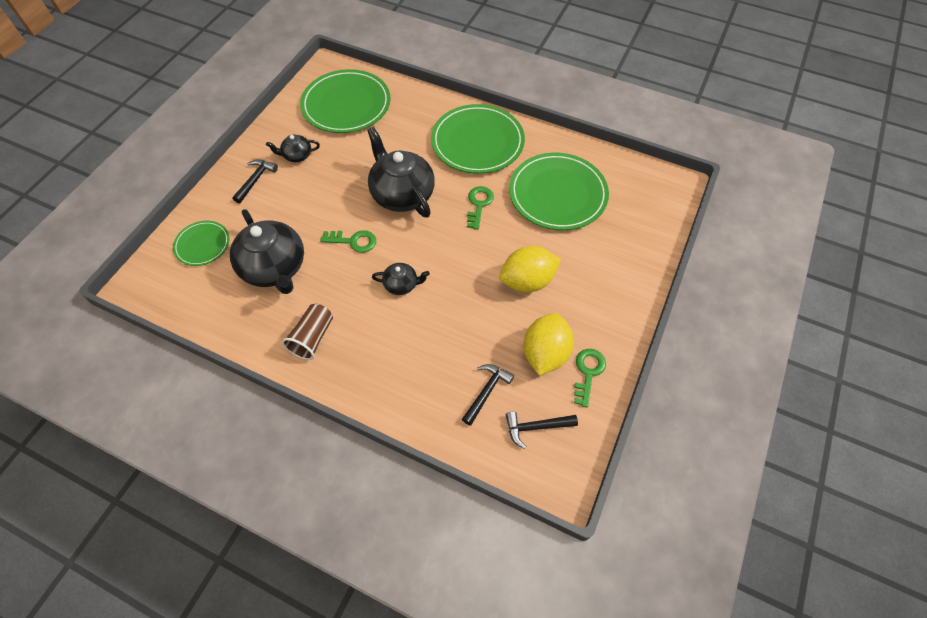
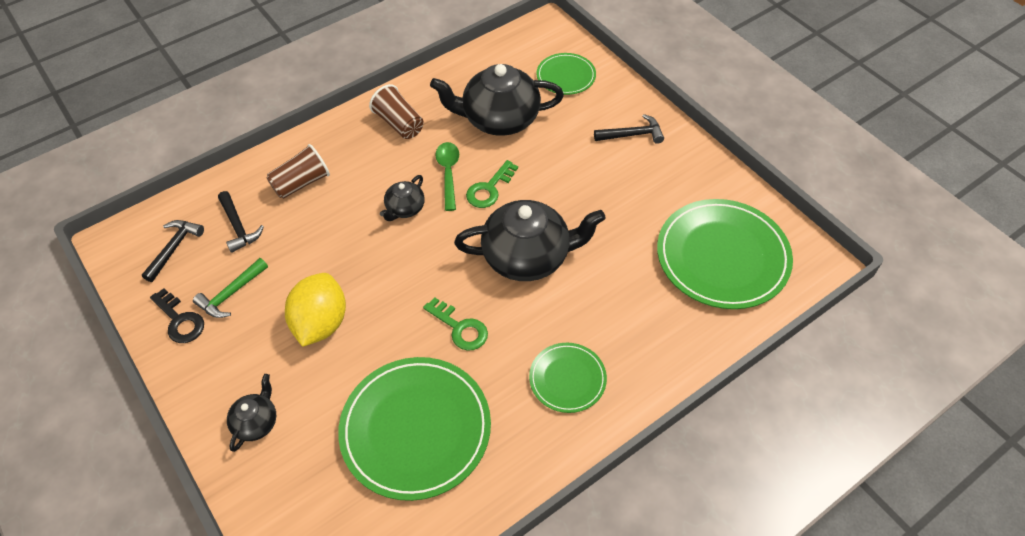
camera: 120 degrees right, 5 degrees down
(256, 180) = (632, 135): black hammer -> black hammer turned 60 degrees counterclockwise
(297, 156) = (651, 179): black teapot -> black teapot (256, 422)
(351, 274) = (448, 173): none -> green spoon
(417, 373) = (301, 183): none -> brown cup
(477, 142) = (567, 379): green plate -> green plate, size x0.53
(545, 353) = (231, 294): yellow lemon -> green hammer
(588, 372) = (180, 320): green key -> black key

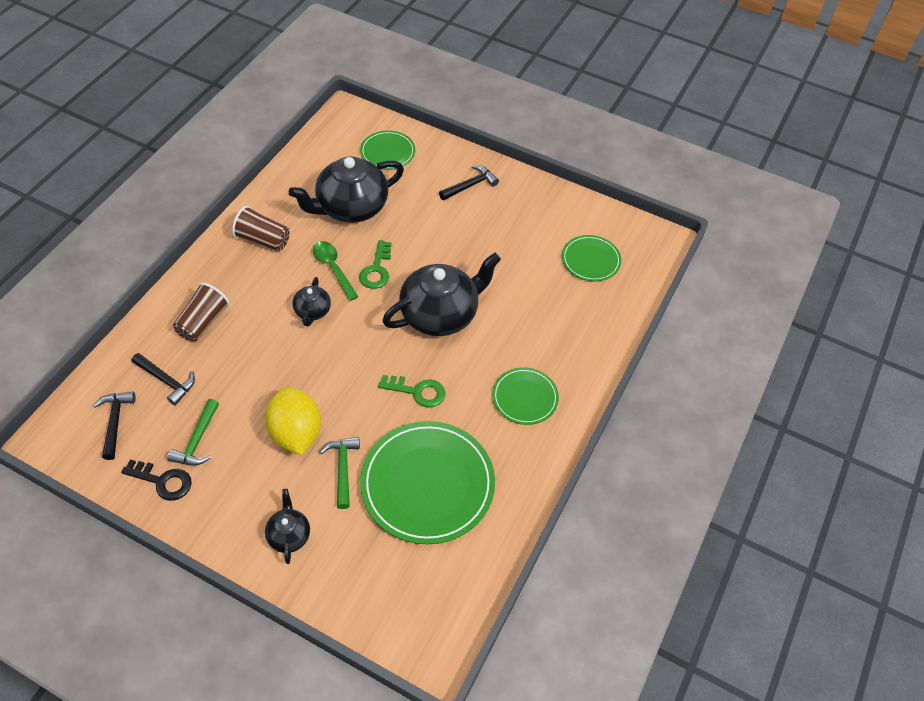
camera: 30 degrees left, 0 degrees up
(343, 377) = (343, 468): none -> green hammer
(722, 256) = (591, 260): green plate -> green plate, size x0.53

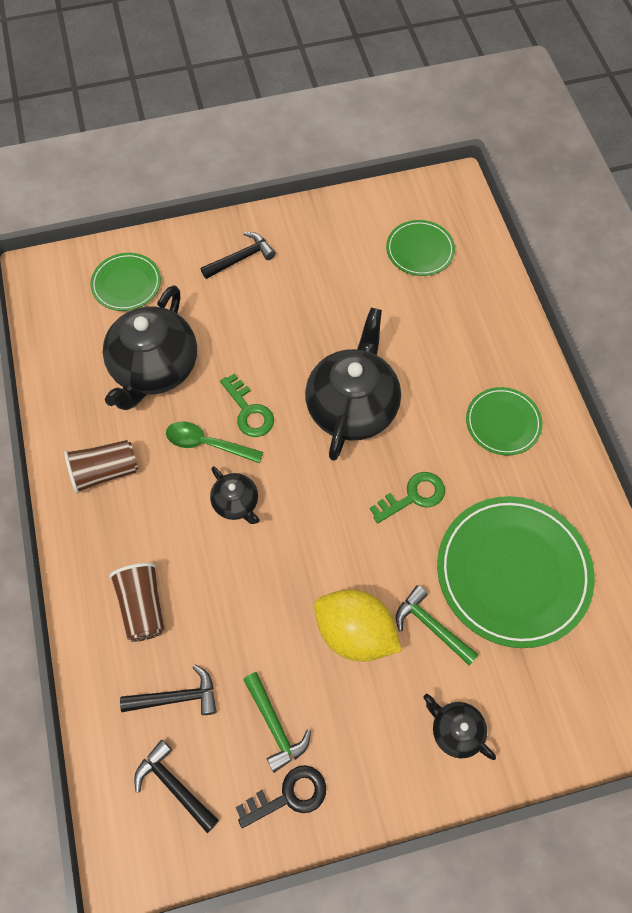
camera: 40 degrees left, 10 degrees up
(470, 185) = (241, 258): black hammer -> black hammer turned 45 degrees clockwise

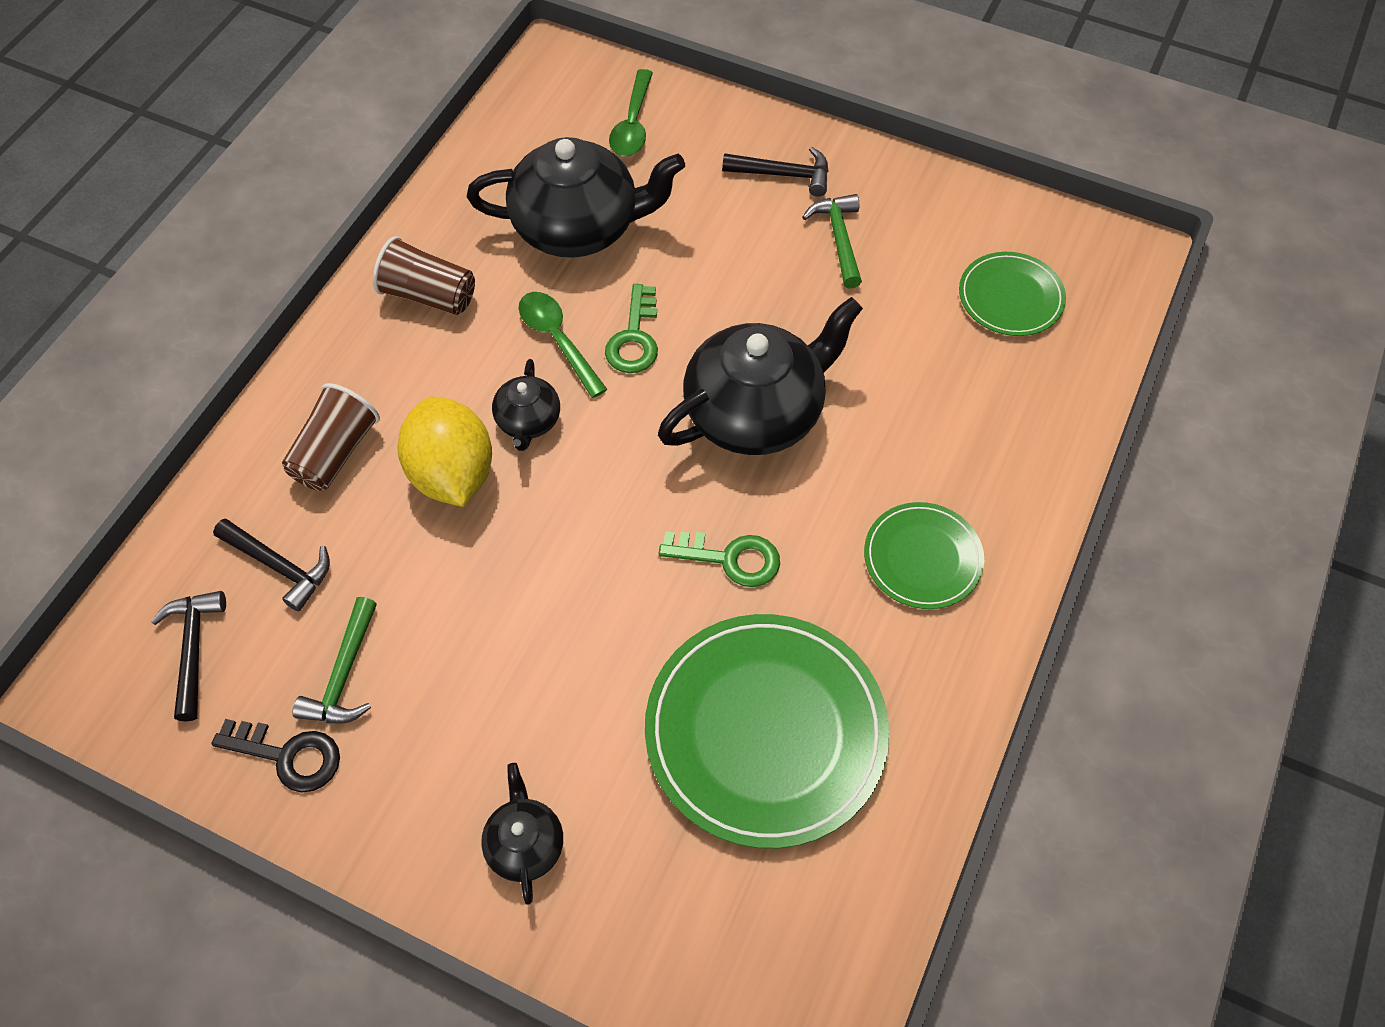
camera: 40 degrees right, 5 degrees down
(126, 284) = (633, 124): green plate -> green spoon
(154, 368) = (578, 227): black teapot -> black teapot turned 150 degrees counterclockwise
(355, 632) = (520, 650): yellow lemon -> yellow lemon (452, 474)
(431, 626) = (610, 712): green hammer -> green hammer (839, 238)

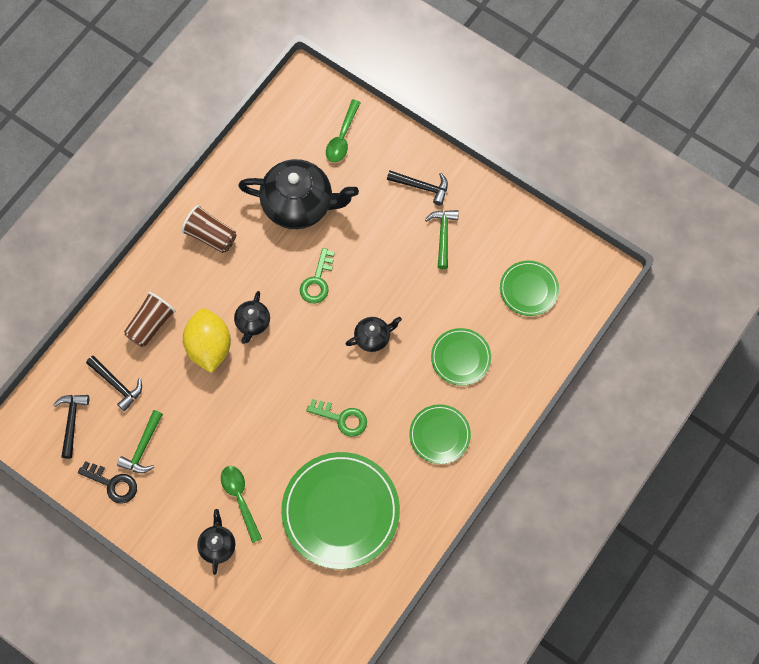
camera: 10 degrees right, 10 degrees up
(558, 340) = (276, 276): green spoon -> green spoon (240, 499)
(756, 412) = (373, 337): black teapot -> black teapot, size x0.48
(924, 421) = (460, 357): none -> green plate

